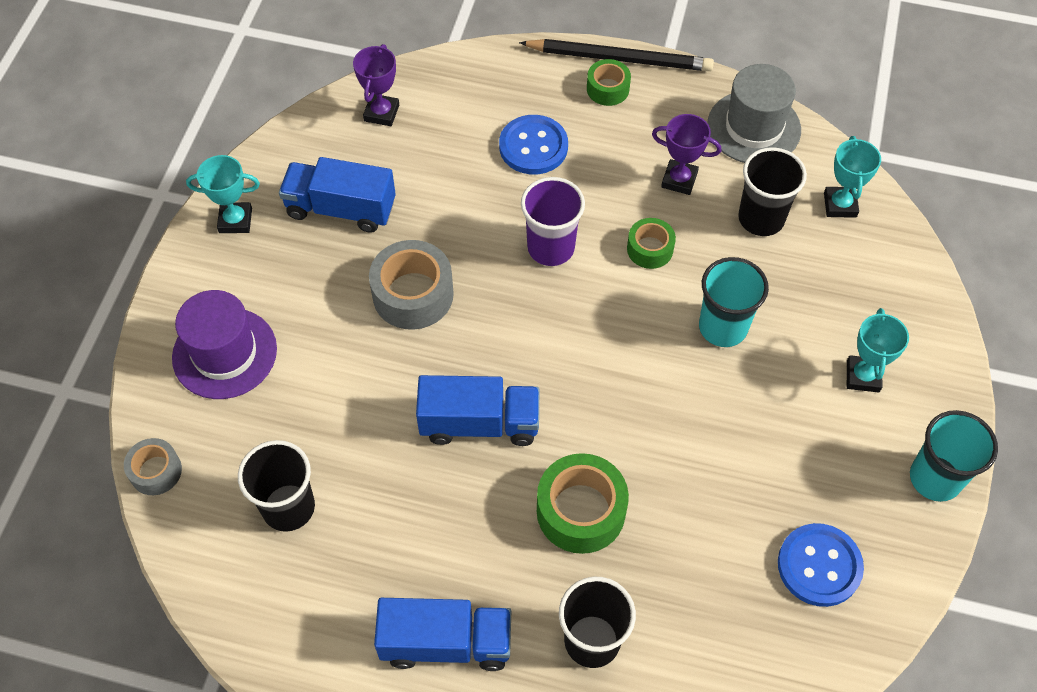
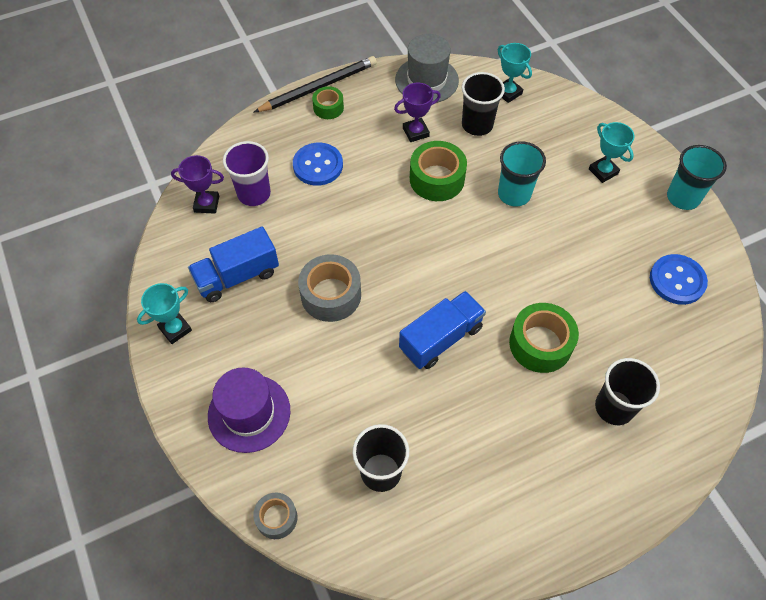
camera: 40 degrees left, 0 degrees up
(381, 113) = (206, 204): purple trophy -> purple trophy turned 60 degrees counterclockwise
(446, 643) = (544, 473): blue truck -> none
(551, 248) = (383, 214): purple cup -> purple cup (254, 194)
(650, 249) = (437, 179): green tape -> green tape, size x1.71

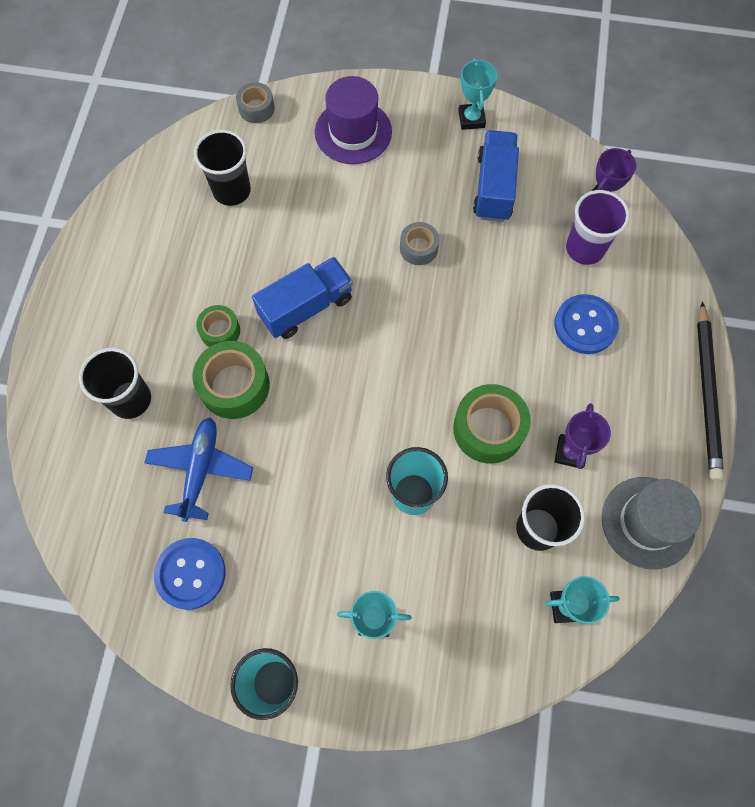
camera: 125 degrees right, 10 degrees up
(328, 107) = (666, 384): green tape -> green tape (220, 331)
(331, 295) = (418, 248): grey tape -> grey tape, size x0.59
(441, 338) = (306, 307): blue truck -> blue truck turned 120 degrees counterclockwise
(614, 322) = (200, 470): none -> blue plane

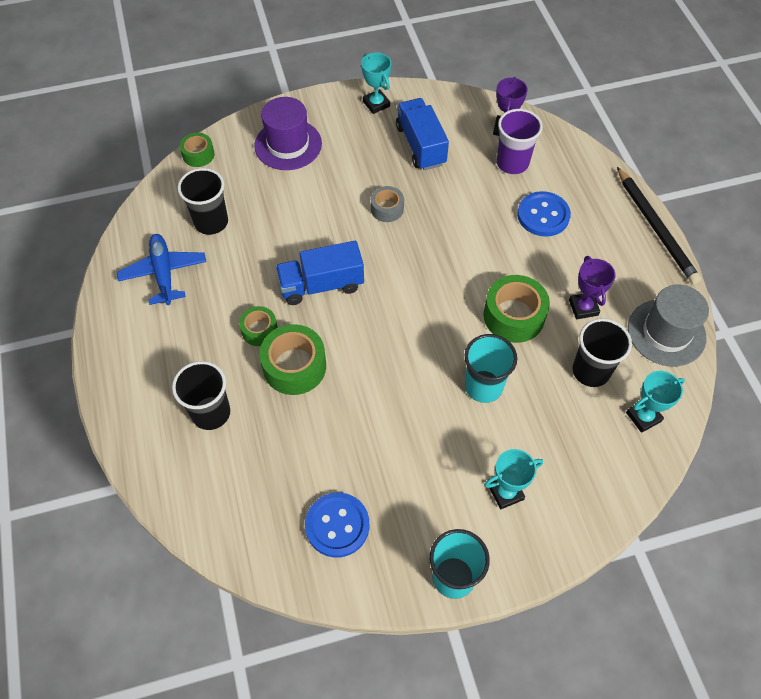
camera: 25 degrees left, 10 degrees down
(200, 470) = (301, 442): blue plane -> blue plane (164, 273)
(256, 108) = (198, 155): grey tape -> green tape
(306, 307) = (321, 285): blue truck -> blue truck turned 135 degrees counterclockwise

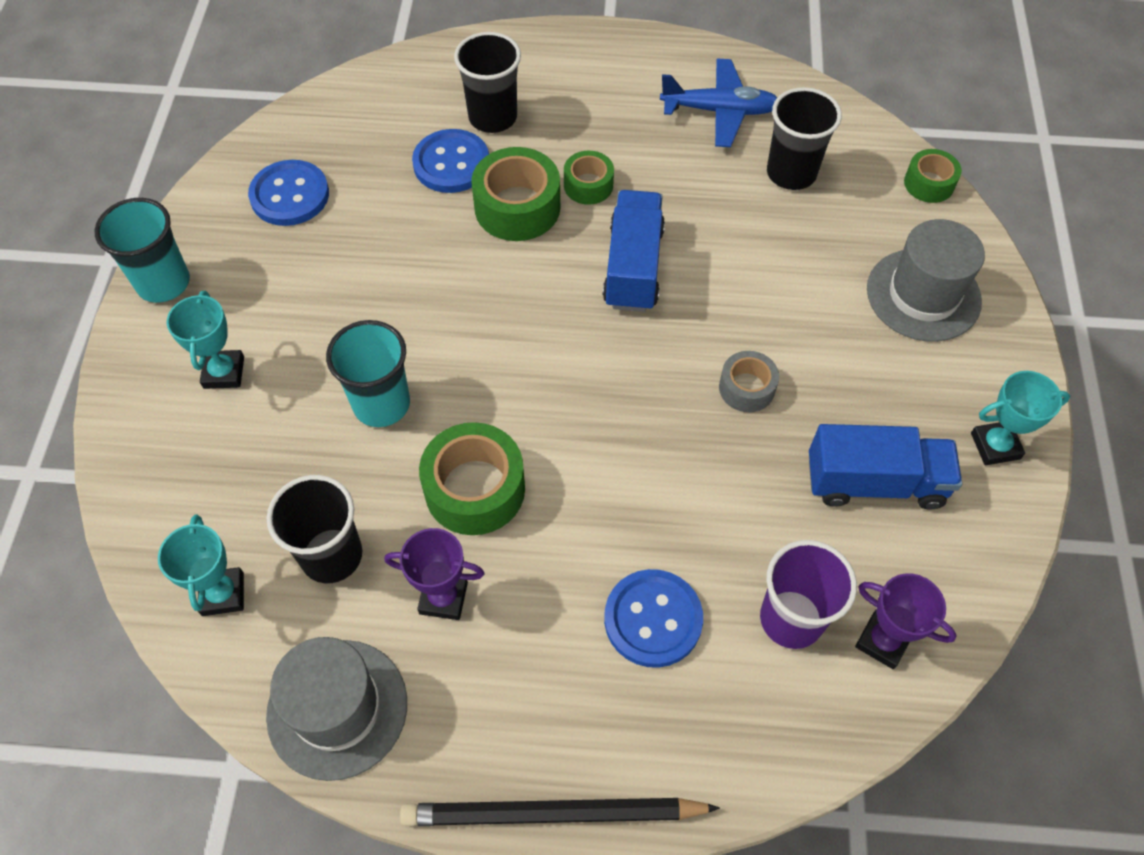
camera: 110 degrees right, 0 degrees up
(267, 423) = (451, 163): none -> blue button
(288, 145) = (923, 295): purple hat -> grey hat

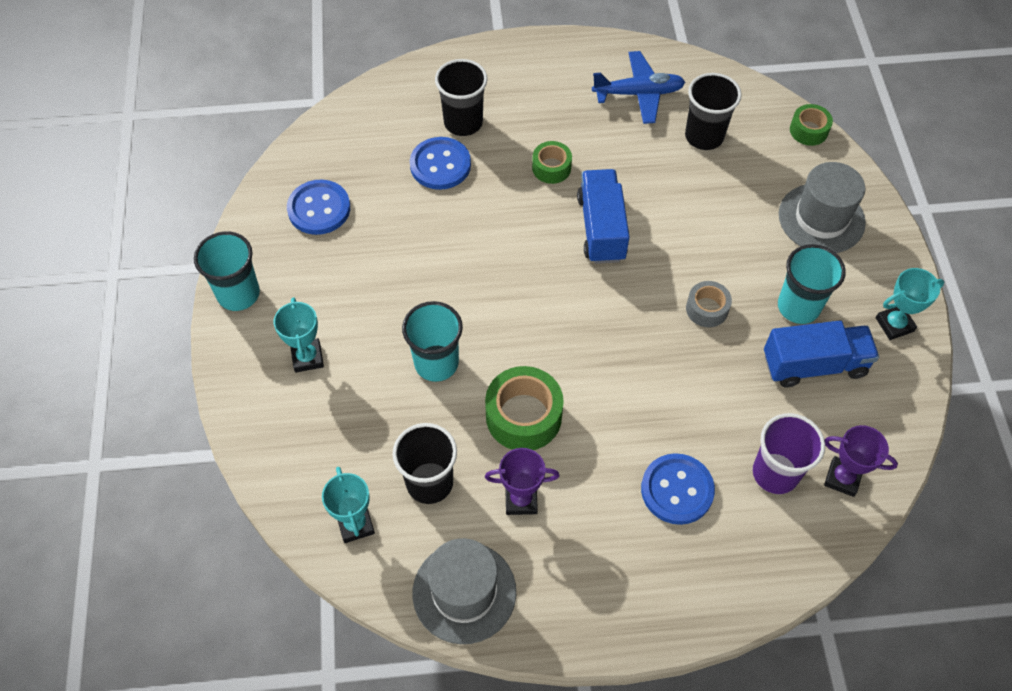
camera: 10 degrees left, 0 degrees up
(517, 207) = (501, 193): green tape -> none
(552, 814) = (638, 638): black pencil -> none
(869, 403) = (798, 307): none -> turquoise cup

